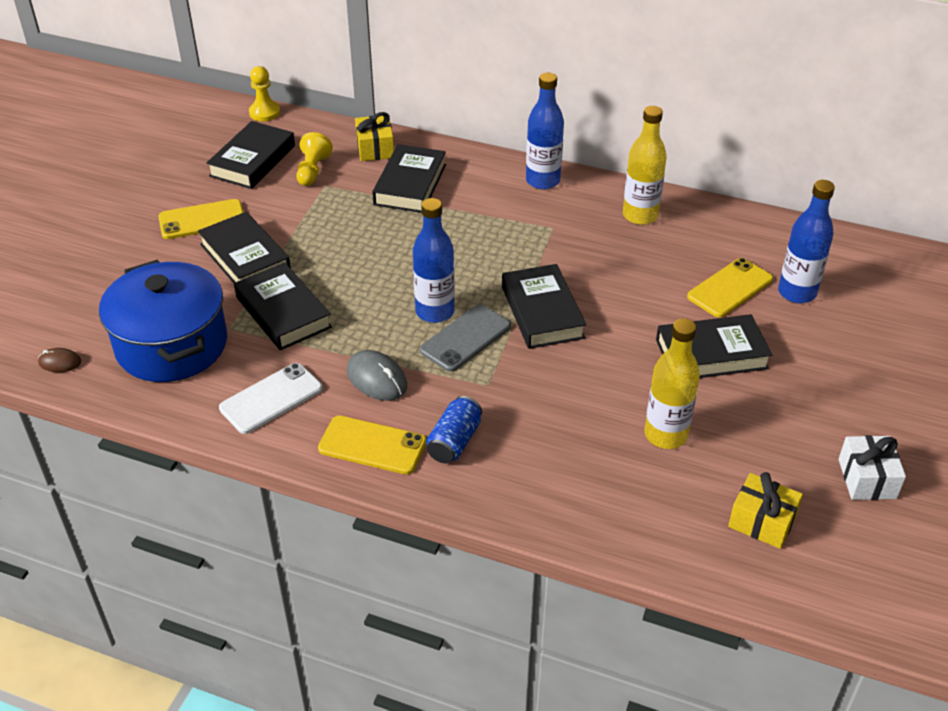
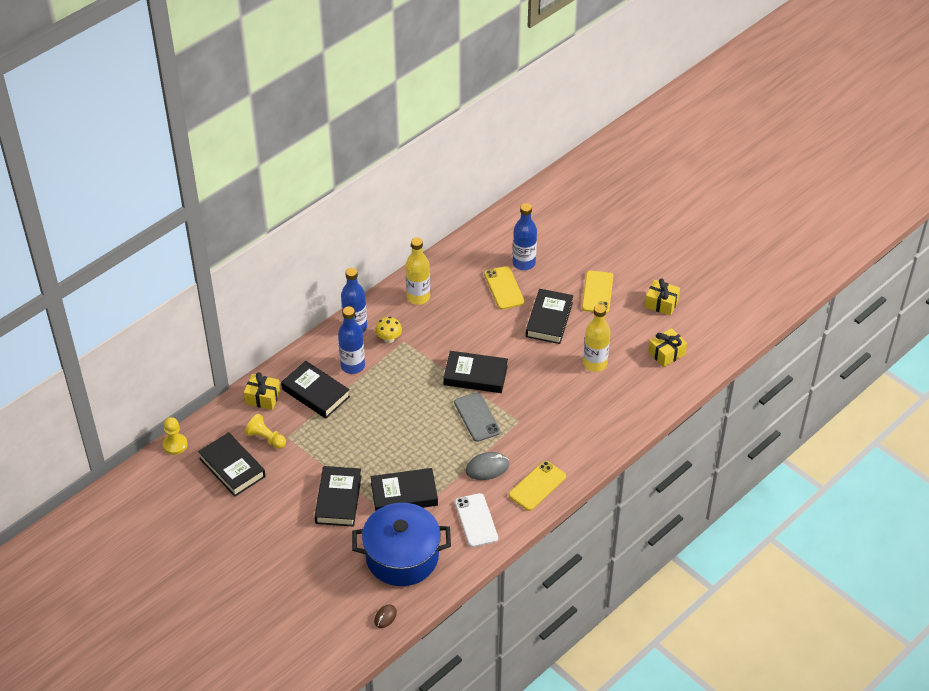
camera: 65 degrees left, 5 degrees up
(202, 220) = (283, 512): yellow phone -> yellow phone (597, 292)
(245, 257) = (338, 499): black book -> black book turned 75 degrees counterclockwise
(435, 312) = (446, 423): blue bottle -> blue bottle (352, 366)
(454, 441) = (553, 450): blue can -> none
(546, 214) = (389, 339): none -> yellow mushroom
(867, 478) = (661, 303): white gift -> yellow gift

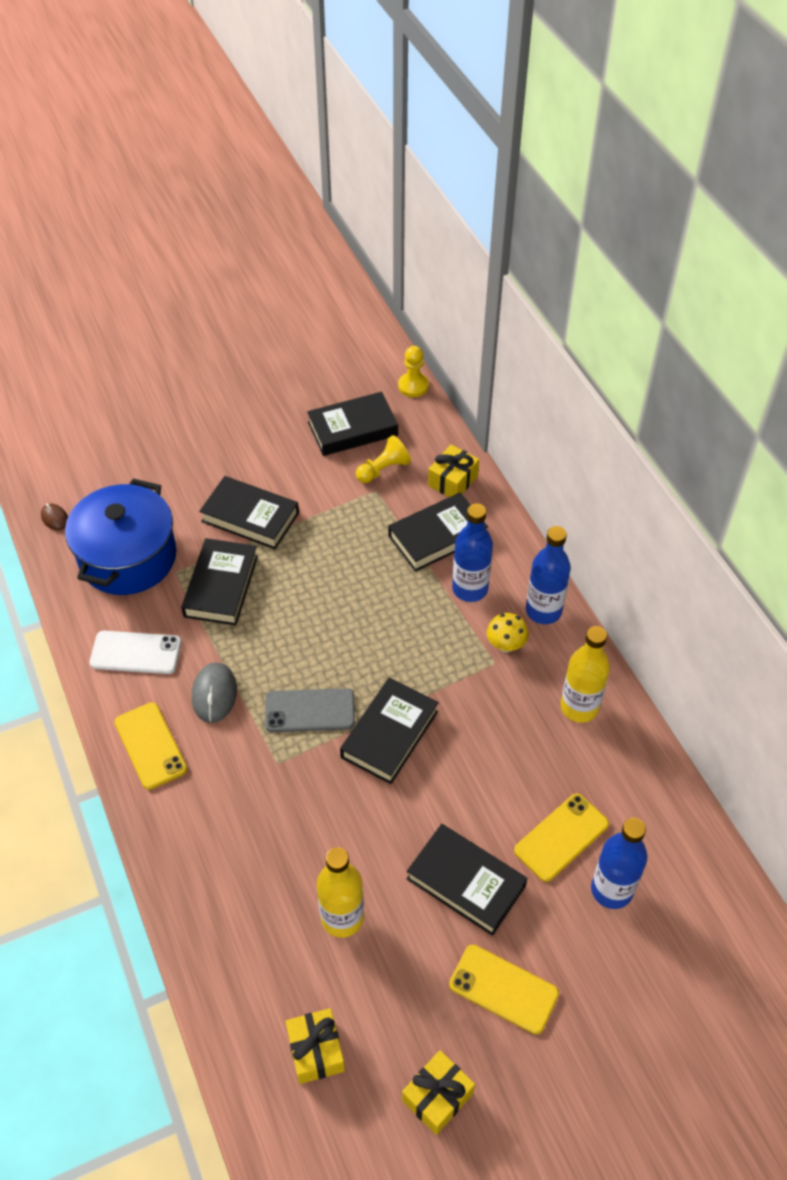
camera: 110 degrees right, 5 degrees up
(504, 288) = (561, 837): yellow phone -> yellow phone turned 45 degrees counterclockwise

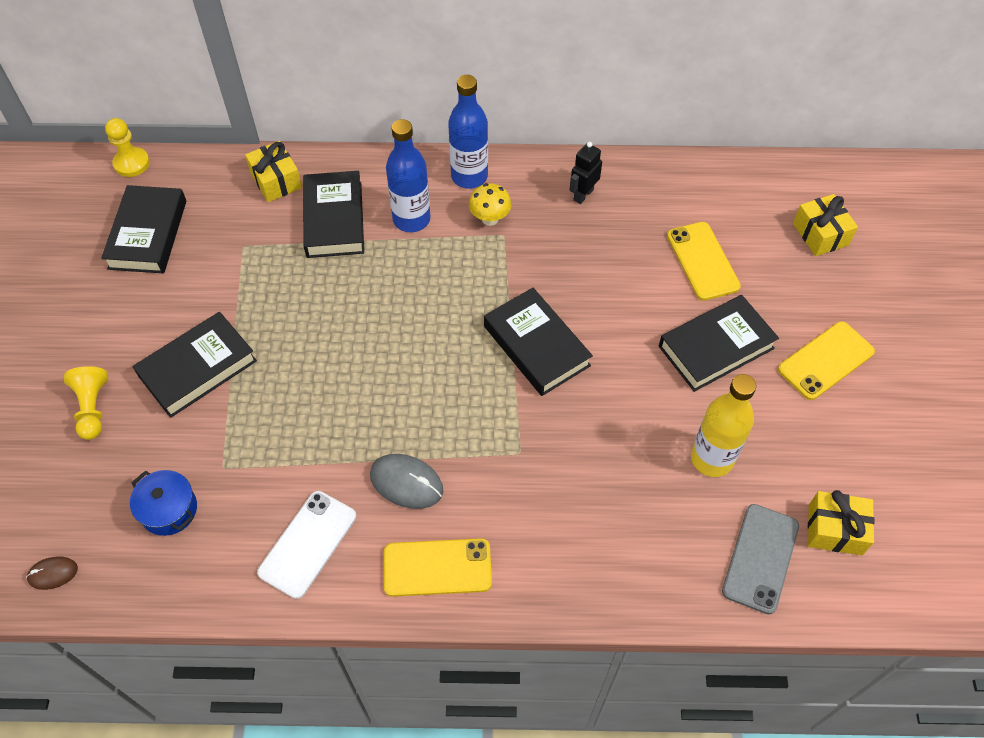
camera: 65 degrees left, 5 degrees up
(128, 557) = (169, 510): blue pot -> blue pot, size x0.46
(221, 586) = (272, 428): black book -> none
(310, 711) = (474, 402): grey phone -> grey phone (760, 558)
(383, 469) = (221, 229): yellow pawn -> yellow pawn (93, 408)
(437, 1097) = (906, 448): yellow gift -> yellow gift (820, 234)
(579, 707) = (583, 195): yellow bottle -> black robot
(611, 890) = (765, 248): blue bottle -> none

